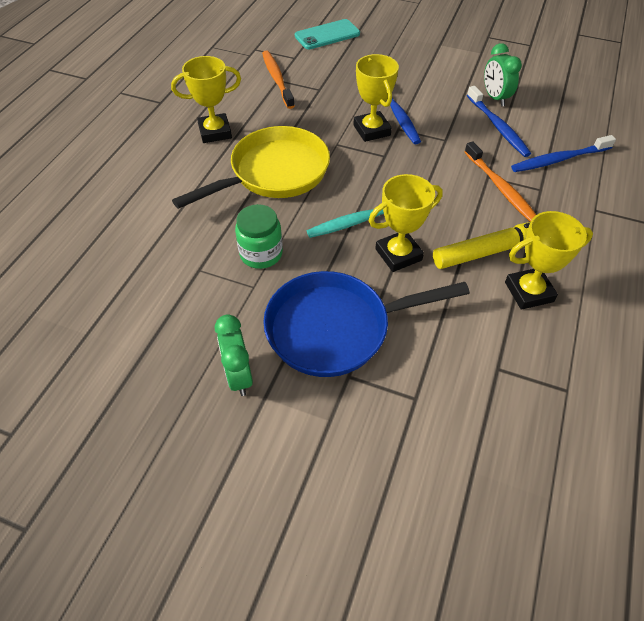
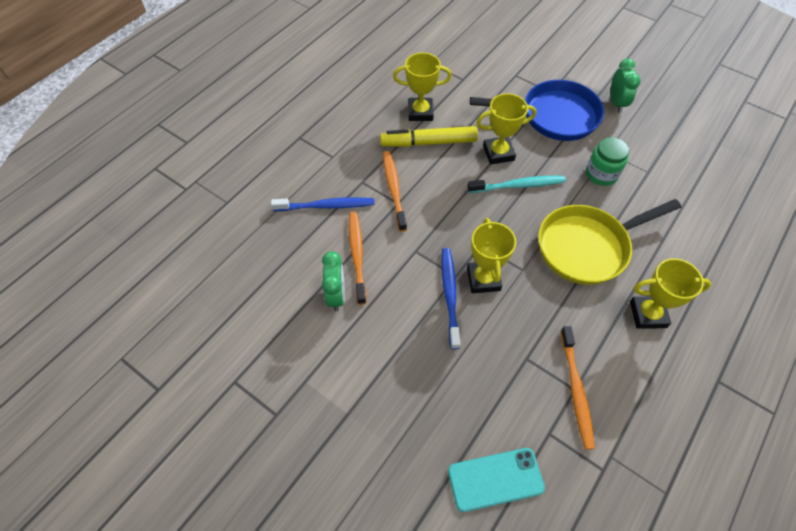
camera: 165 degrees left, 5 degrees up
(498, 127) = (357, 255): blue toothbrush -> orange toothbrush

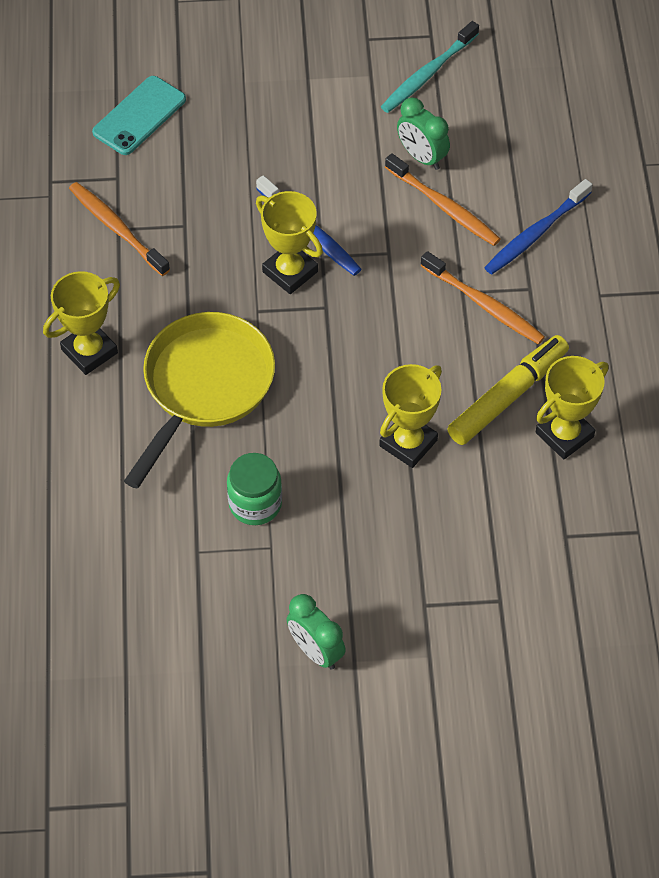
camera: 140 degrees right, 0 degrees up
(518, 185) = (344, 413): turquoise toothbrush -> turquoise toothbrush (427, 74)
(553, 116) = (386, 559): blue pan -> none

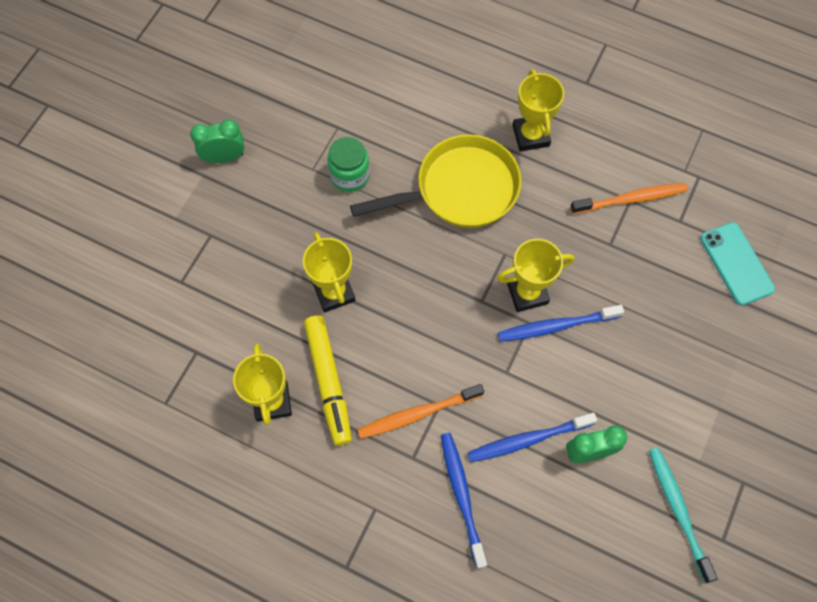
camera: 120 degrees right, 10 degrees up
(204, 387) = (459, 189): yellow pan -> yellow pan turned 75 degrees counterclockwise
(444, 207) = (527, 440): orange toothbrush -> blue toothbrush

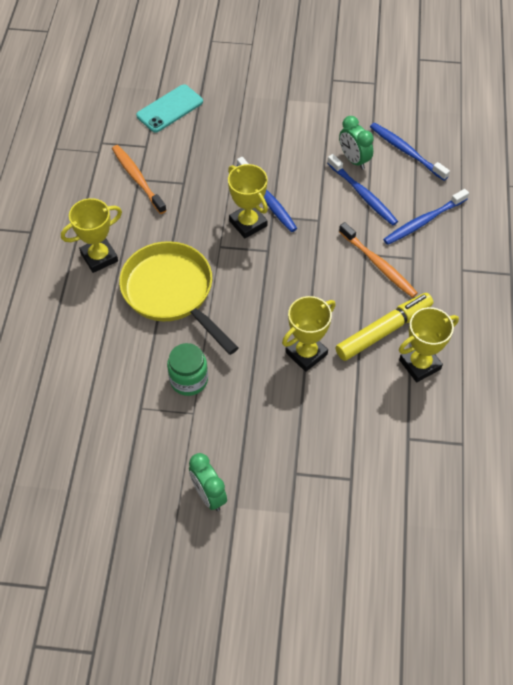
camera: 110 degrees left, 10 degrees down
(584, 526) = (406, 151): none -> blue toothbrush
(678, 510) = (368, 107): turquoise toothbrush -> none

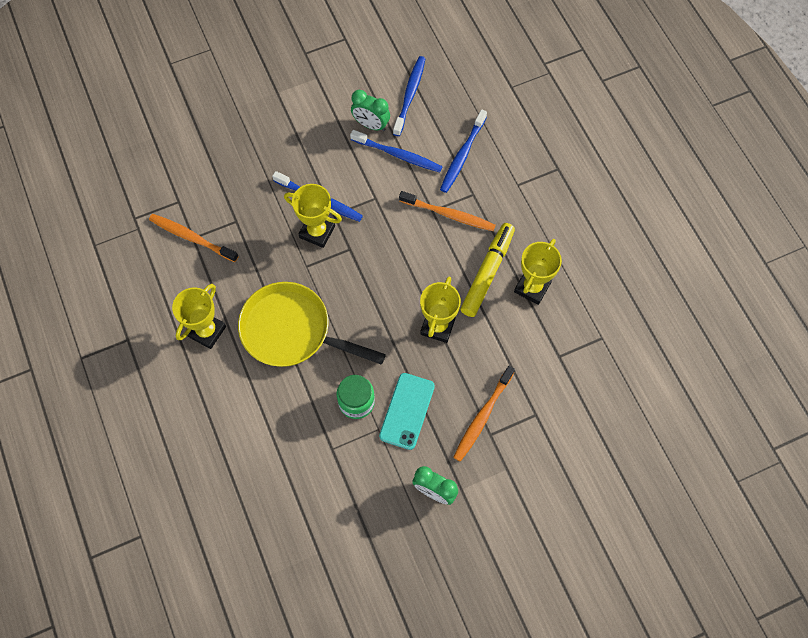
camera: 30 degrees left, 10 degrees up
(170, 109) = (176, 153): turquoise phone -> turquoise phone (407, 411)
(297, 454) = (482, 417): none -> orange toothbrush
(406, 151) = (410, 95): blue toothbrush -> blue toothbrush turned 90 degrees clockwise

